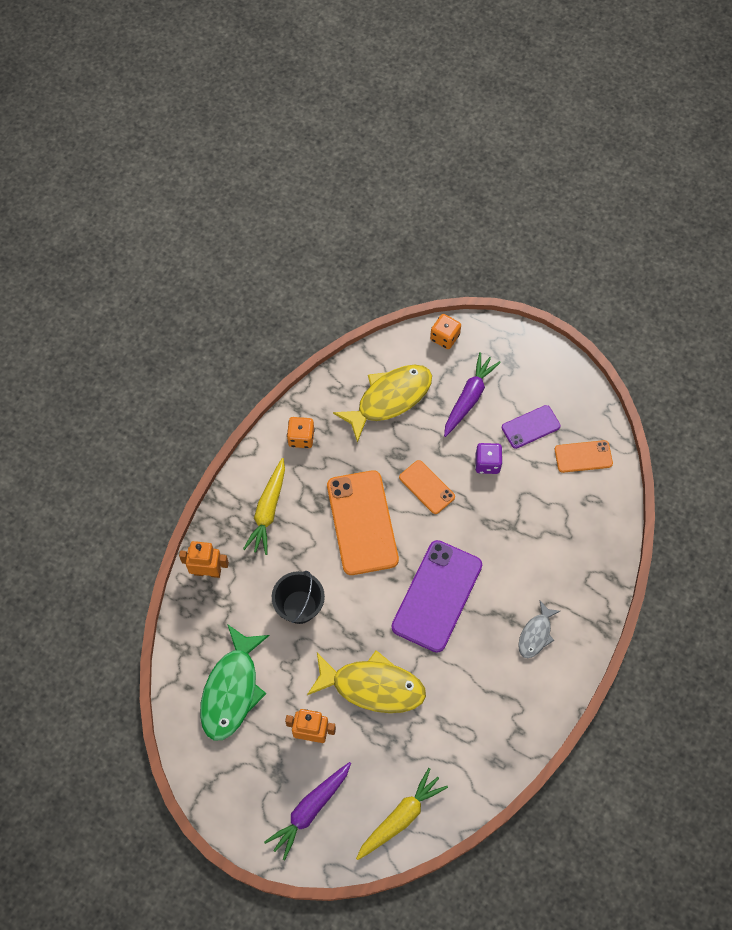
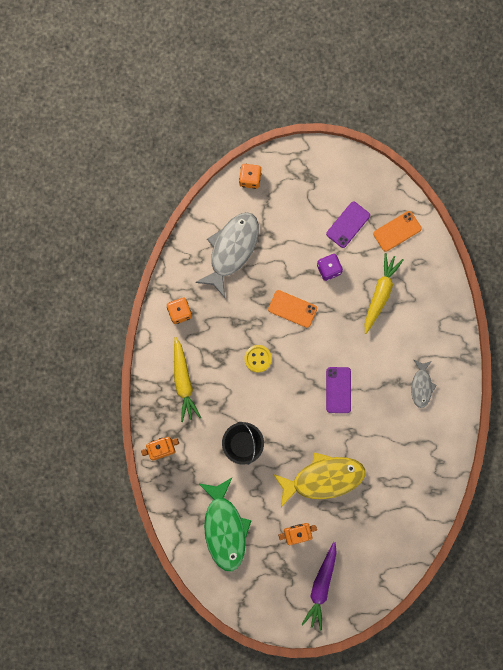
camera: 25 degrees left, 15 degrees up
(362, 522) = (258, 358): orange phone -> yellow button
(389, 399) = (232, 250): yellow fish -> grey fish
(401, 817) = (385, 561): yellow carrot -> yellow carrot (380, 293)
(437, 596) = (338, 390): purple phone -> purple phone, size x0.54
(469, 398) = (291, 221): purple carrot -> none

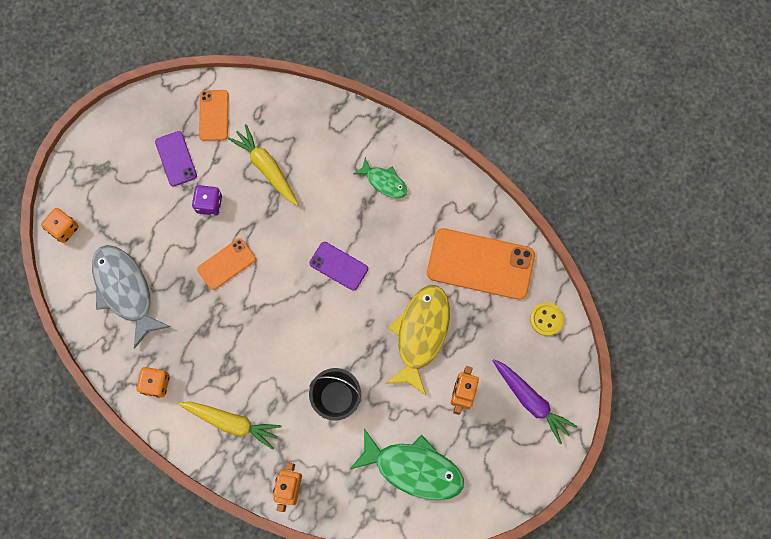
camera: 60 degrees left, 5 degrees down
(258, 358) = (256, 329): yellow button -> yellow button (546, 319)
(401, 493) = (480, 264): none -> orange phone
(421, 386) = (384, 182): grey fish -> green fish

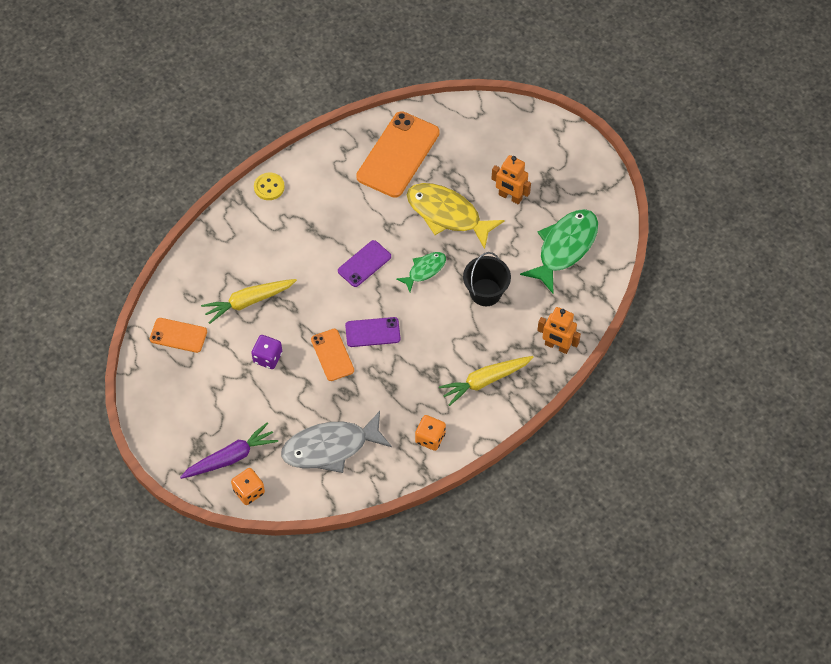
camera: 75 degrees left, 15 degrees down
(176, 159) = (211, 377): purple phone -> purple phone (372, 332)
(232, 422) = (485, 381): yellow carrot -> yellow carrot turned 150 degrees counterclockwise
(384, 182) = (296, 210): green fish -> green fish (424, 270)
(531, 401) = (530, 148): purple carrot -> purple carrot (231, 457)
(546, 319) = (462, 119): yellow button -> yellow button (269, 187)

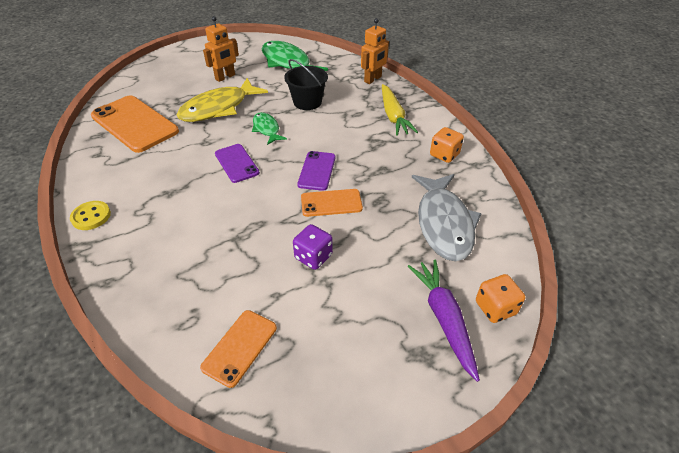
camera: 75 degrees left, 15 degrees down
(248, 302) = (229, 261): yellow carrot -> none

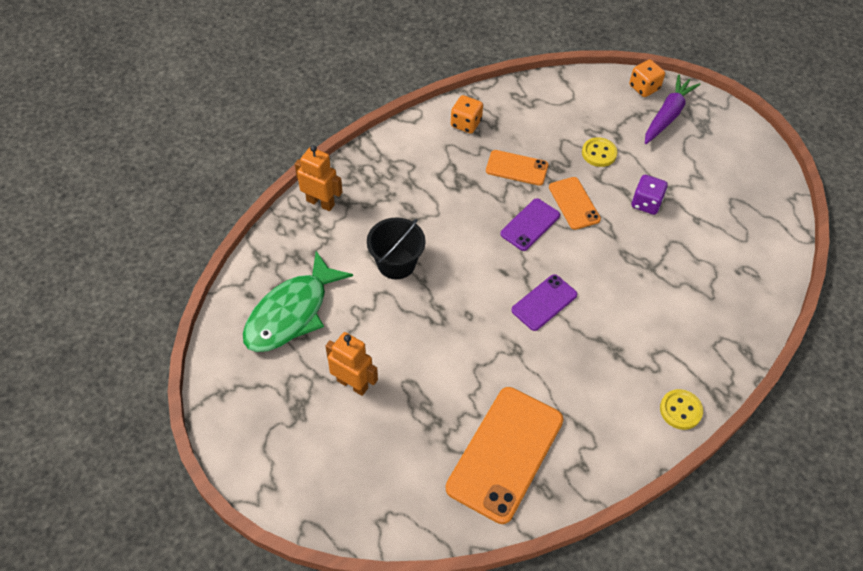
camera: 105 degrees left, 10 degrees up
(218, 108) = (438, 362): yellow fish -> none
(240, 347) = (752, 230): orange phone -> orange phone (517, 168)
(266, 129) = (469, 292): green fish -> none
(317, 171) = (530, 224): purple phone -> purple phone turned 45 degrees counterclockwise
(391, 236) = (599, 153): none -> yellow button
(393, 116) = (405, 172): yellow carrot -> none
(443, 318) = (667, 115): purple carrot -> purple carrot turned 150 degrees clockwise
(444, 223) = (567, 119): grey fish -> none

